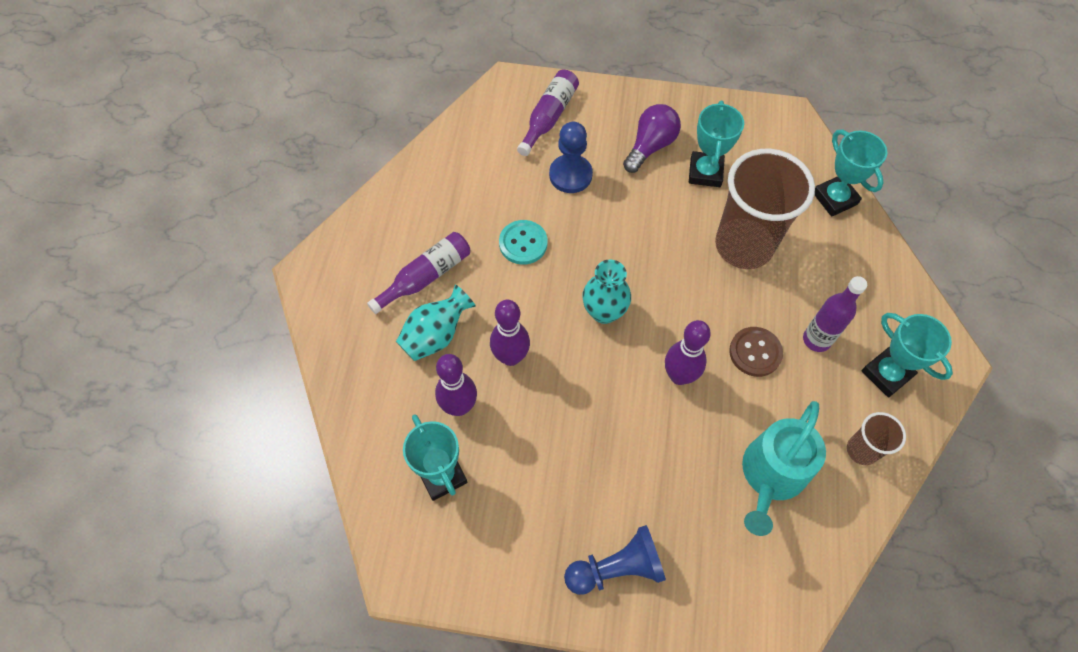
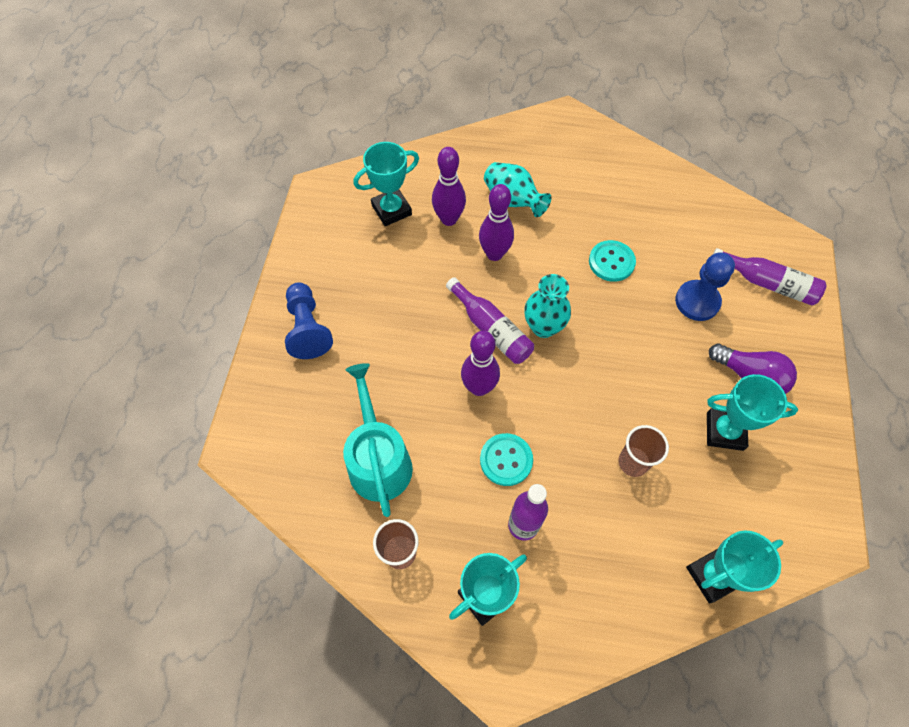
camera: 90 degrees right, 0 degrees up
(426, 276) = (569, 191): purple bottle -> purple bottle (491, 329)
(743, 246) = (633, 462): brown cup -> brown cup, size x0.48
(755, 352) = (506, 460): brown button -> turquoise button
(771, 475) = (378, 460): turquoise watering can -> turquoise watering can turned 45 degrees clockwise

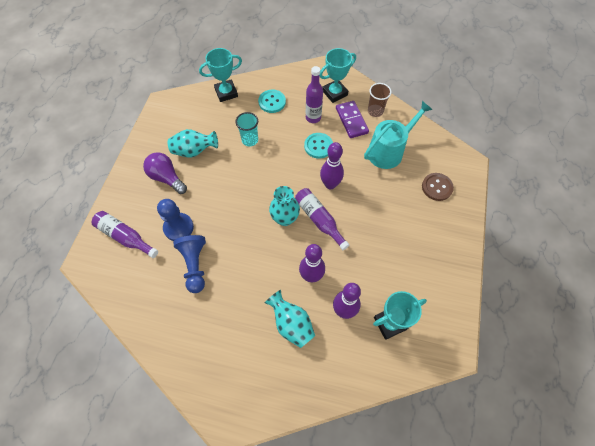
camera: 175 degrees left, 0 degrees up
(302, 396) = (437, 187): none -> brown button
(308, 328) = (440, 229): blue pawn -> blue pawn (194, 265)
(378, 460) = (388, 151): turquoise watering can -> turquoise watering can turned 120 degrees counterclockwise
(447, 524) = (351, 120): none -> purple domino
(611, 262) = (227, 262): turquoise button -> turquoise button (272, 102)
(633, 462) = (250, 140): brown cup -> turquoise cup
(724, 431) = (194, 151): turquoise trophy -> turquoise vase

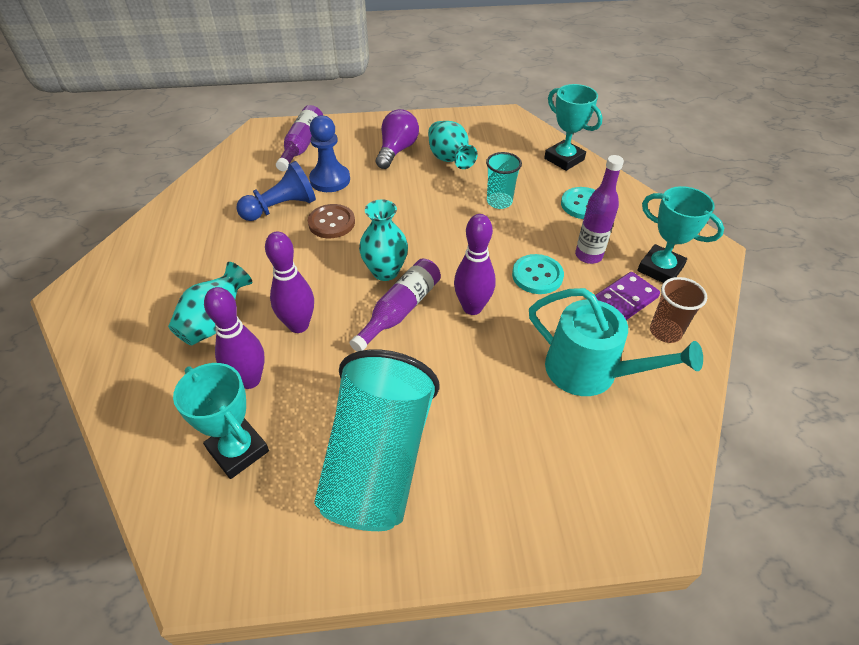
camera: 70 degrees right, 15 degrees down
(413, 257) = (378, 461): none -> turquoise cup
(437, 187) = (554, 471): brown button -> brown button (331, 223)

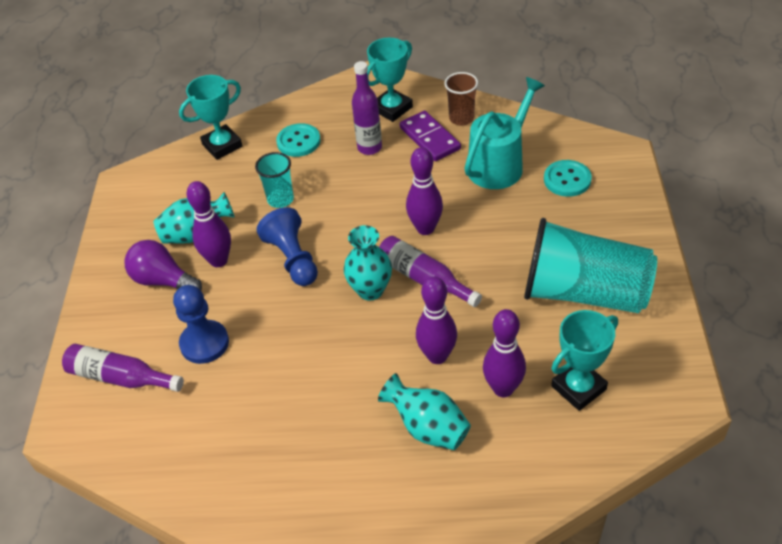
camera: 80 degrees left, 0 degrees up
(281, 208) = (247, 388): blue pawn -> blue pawn (293, 259)
(331, 223) = (285, 337): brown button -> none
(420, 175) = (218, 260): none -> purple bowling pin
(537, 275) = (390, 183): turquoise button -> turquoise button (567, 180)

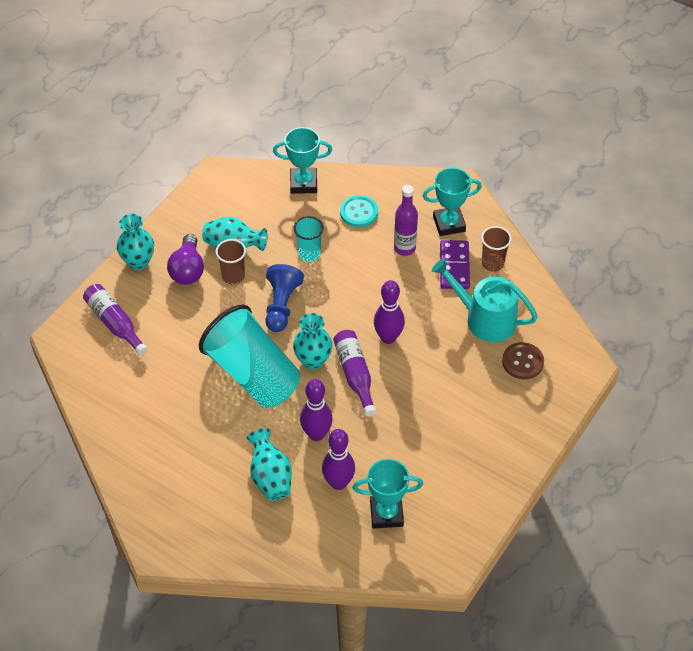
camera: 30 degrees right, 5 degrees up
(100, 303) = (138, 262): none -> turquoise vase
(163, 280) = (188, 270): purple light bulb -> purple light bulb turned 150 degrees counterclockwise
(204, 343) = (180, 332): blue pawn -> none
(218, 260) = (233, 276): purple bowling pin -> brown cup
(499, 164) = (485, 319): turquoise watering can -> turquoise watering can turned 135 degrees counterclockwise
(567, 180) = (522, 362): turquoise button -> brown button
(584, 293) = (452, 453): turquoise cup -> turquoise cup (253, 374)

